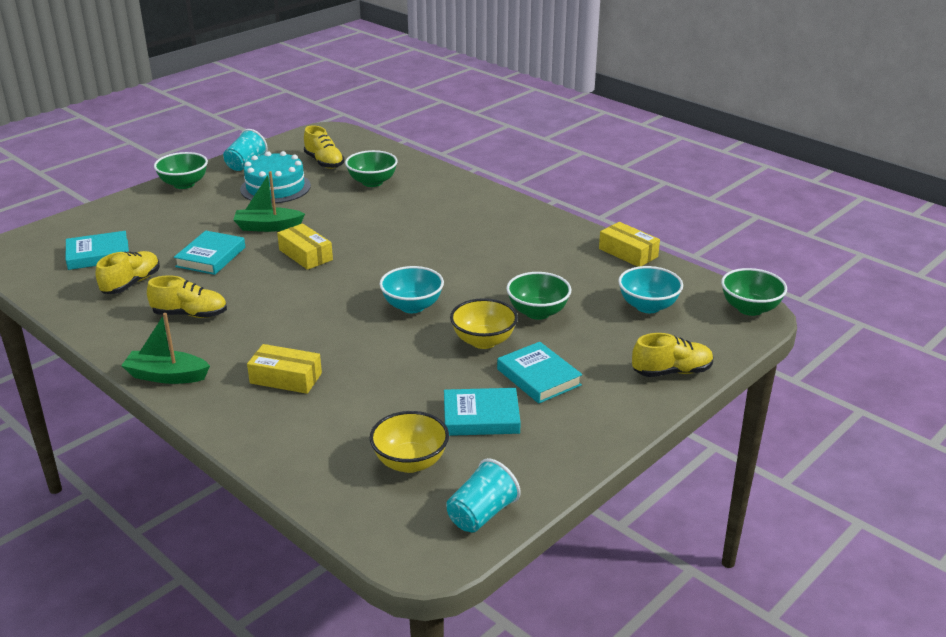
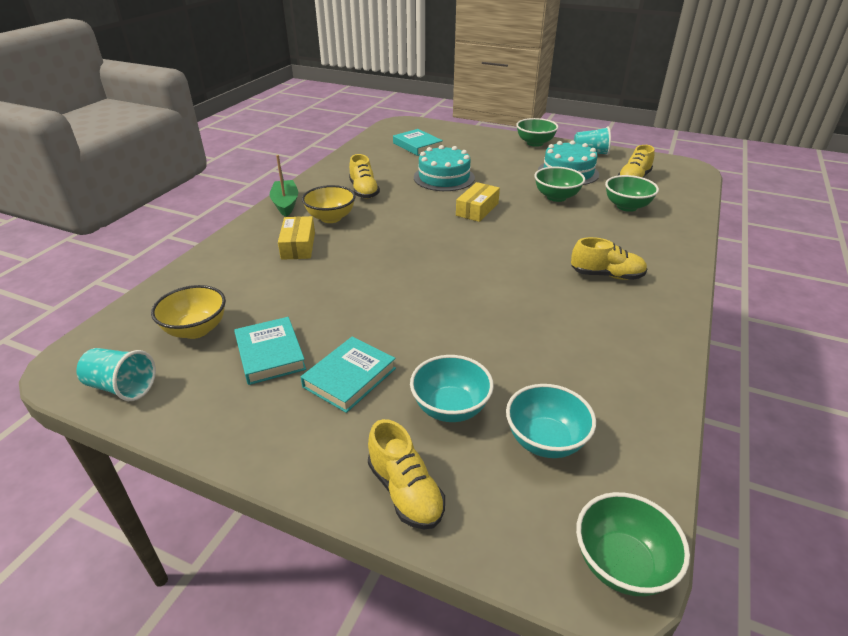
camera: 70 degrees right, 5 degrees up
(131, 283) = (390, 164): yellow shoe -> yellow shoe (606, 275)
(211, 257) = (444, 177): turquoise book -> turquoise cake
(268, 227) = (505, 185): green boat -> none
(412, 306) = (433, 275): turquoise bowl -> turquoise bowl (450, 408)
(483, 341) = (397, 328): yellow bowl -> yellow bowl (331, 218)
(537, 312) = (471, 352): green bowl -> green bowl (556, 197)
(628, 253) = (661, 398): yellow box -> none

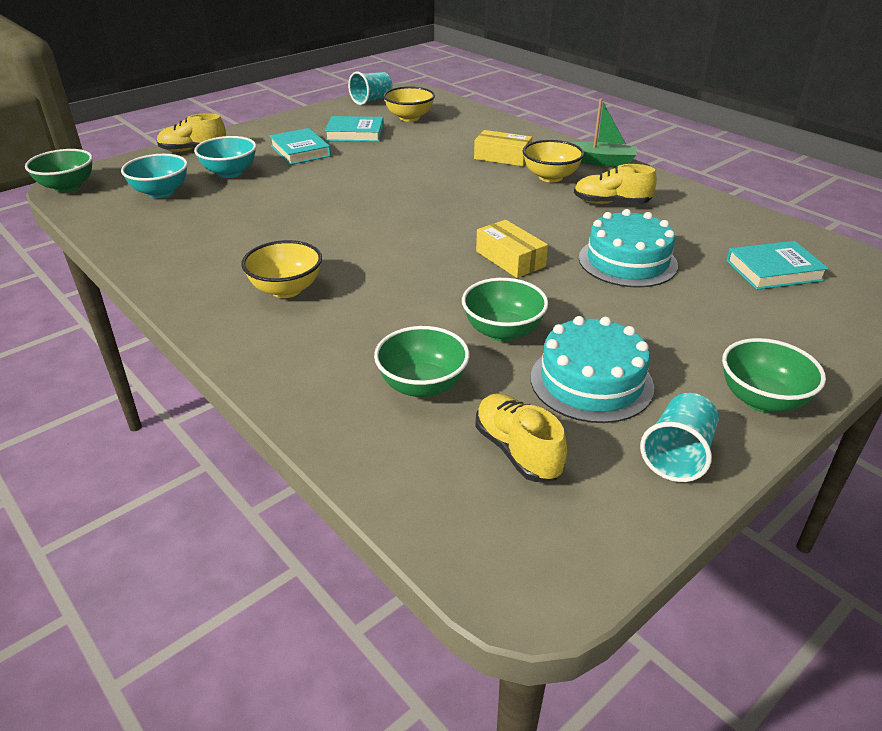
camera: 115 degrees right, 0 degrees up
(606, 275) = (286, 289): yellow shoe -> yellow bowl

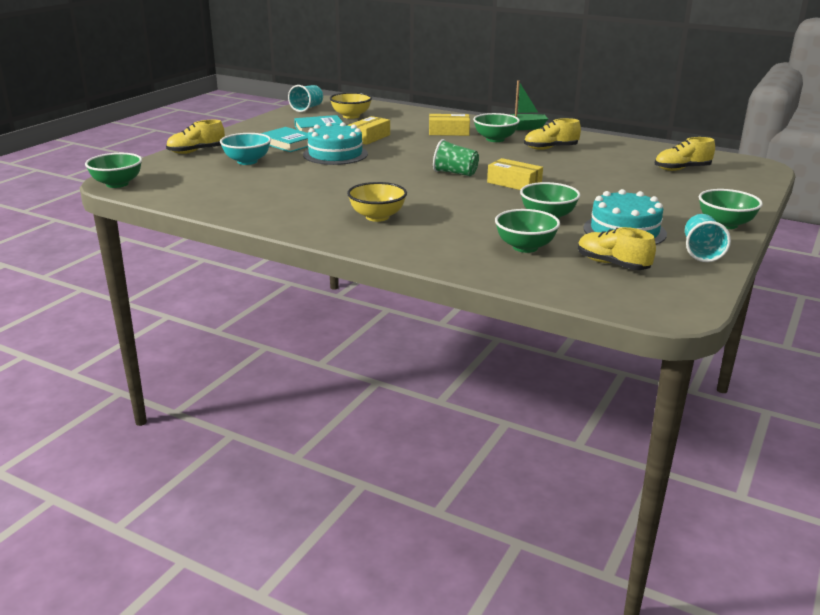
camera: 20 degrees left, 10 degrees down
(161, 192) = (205, 178): turquoise bowl -> none
(399, 154) = (369, 138): none -> yellow box
(449, 228) = (455, 173): none -> green cup
(550, 177) = (495, 139): yellow bowl -> green bowl
(627, 261) = (590, 175): turquoise cake -> turquoise cake (335, 154)
(774, 270) = (682, 169): turquoise book -> yellow shoe

